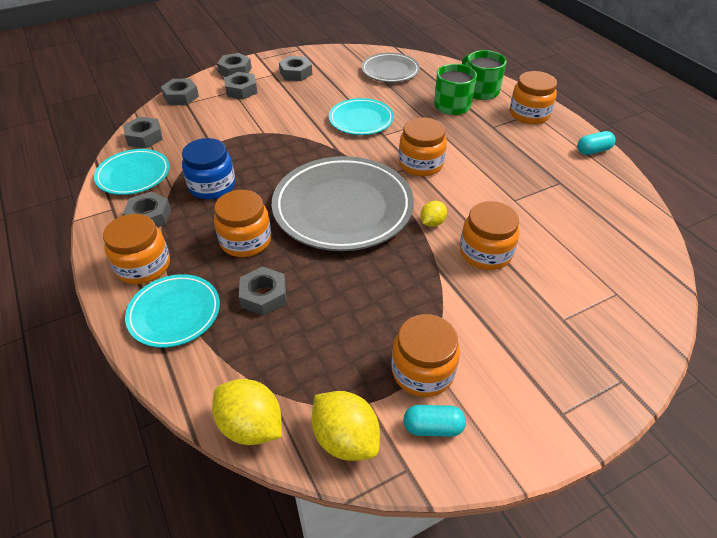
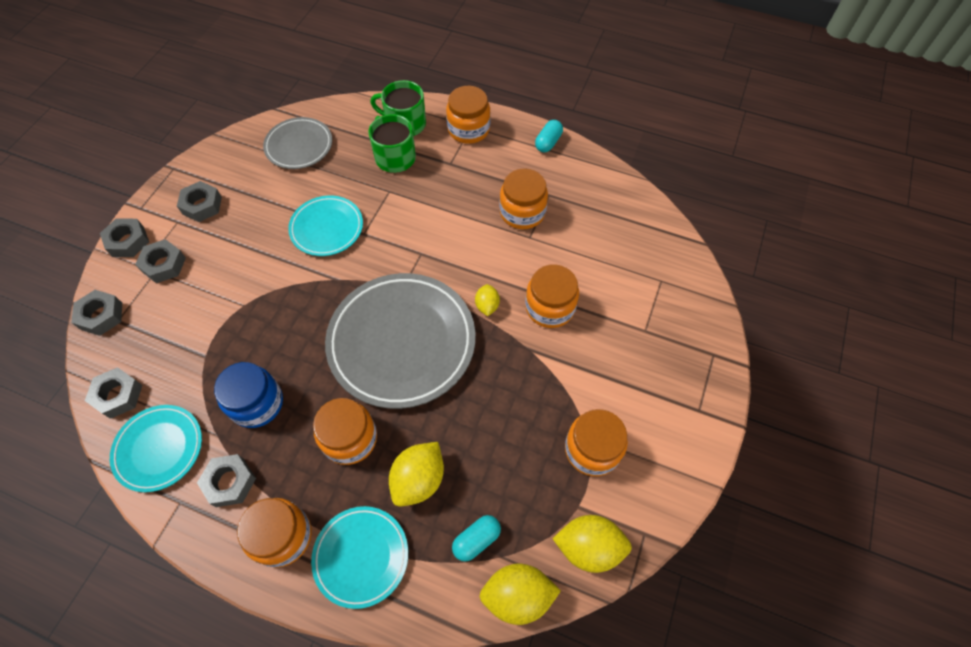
camera: 40 degrees left, 15 degrees up
(264, 295) = (419, 479): grey nut -> yellow lemon
(420, 164) = (425, 247): orange jar -> orange jar (522, 212)
(433, 427) = (634, 488): turquoise capsule -> turquoise capsule (476, 540)

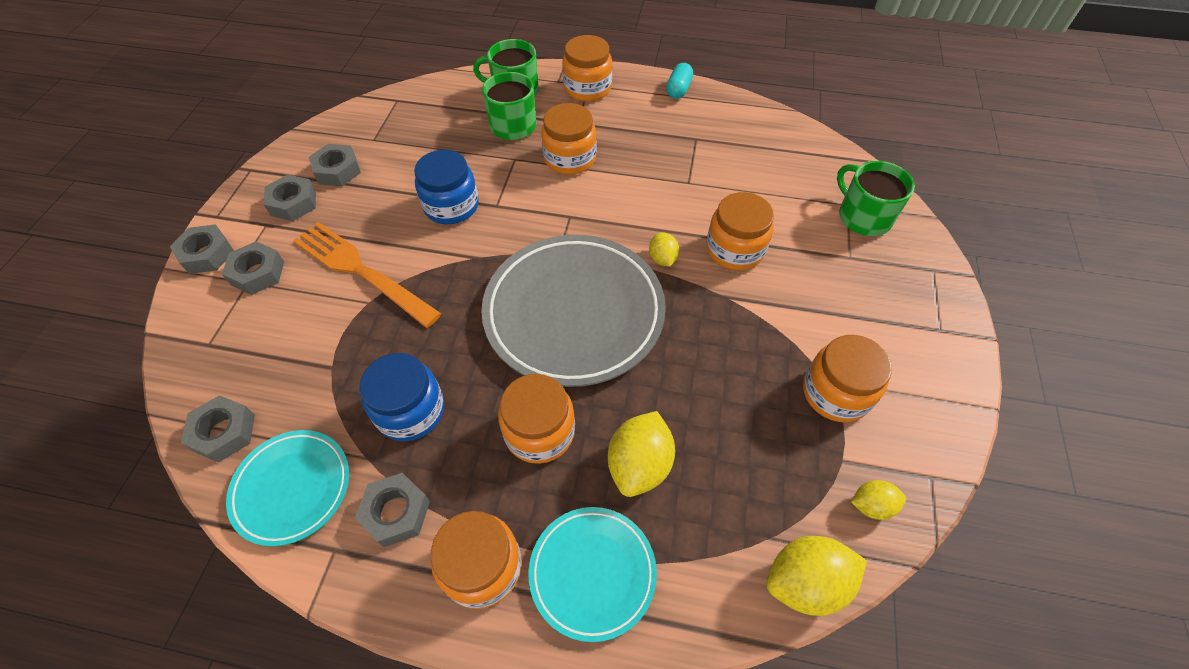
camera: 10 degrees left, 5 degrees down
(101, 316) = (186, 342): grey nut -> grey nut (337, 170)
(243, 276) = (360, 271): none -> orange fork
(299, 146) = (398, 128): grey plate -> none
(327, 228) = (451, 206): turquoise plate -> blue jar
(476, 540) = (732, 523): turquoise capsule -> none
(522, 212) = (672, 159): orange jar -> orange jar (570, 158)
(589, 547) = (871, 505): yellow lemon -> yellow lemon, size x0.57
(670, 294) = (863, 216): none -> green mug

